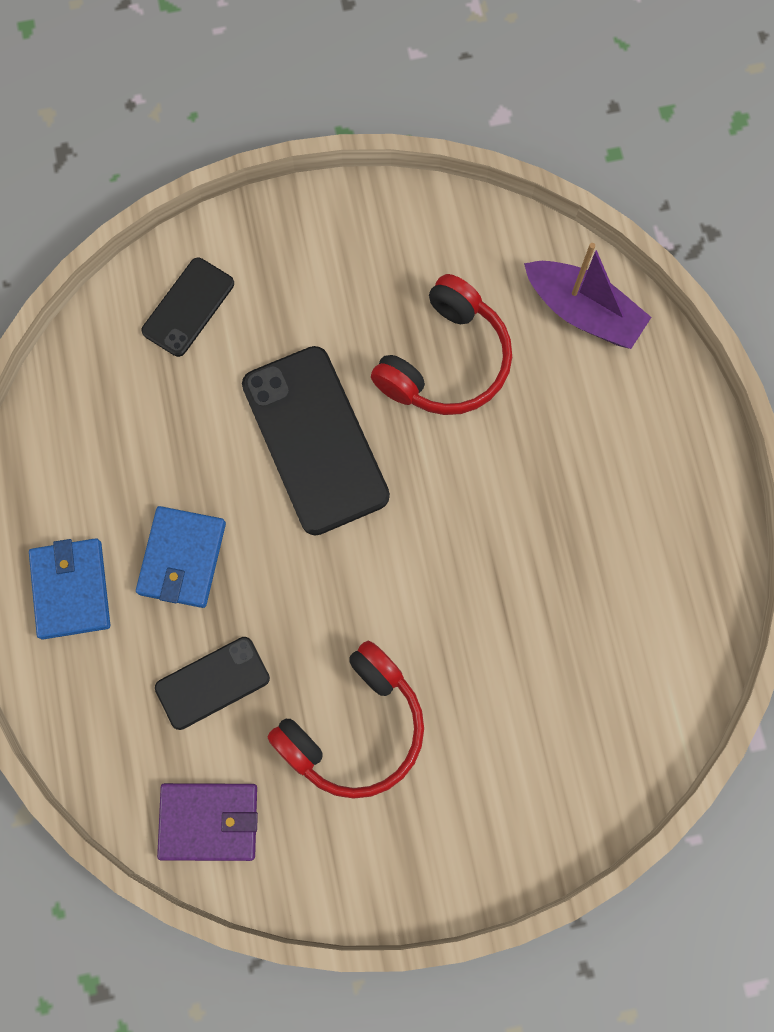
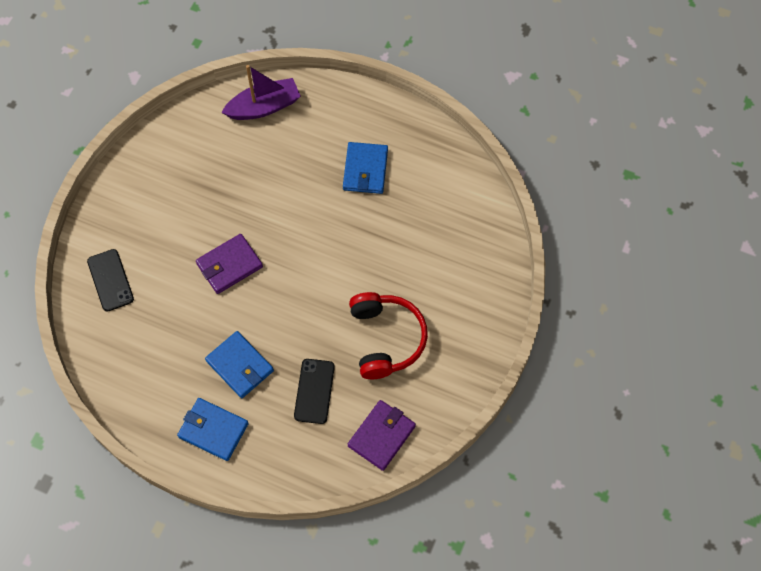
camera: 55 degrees left, 10 degrees down
(315, 440) = (229, 265): black phone -> purple wallet
(445, 361) = (238, 181): red headphones -> none
(591, 517) = (365, 170): none -> blue wallet

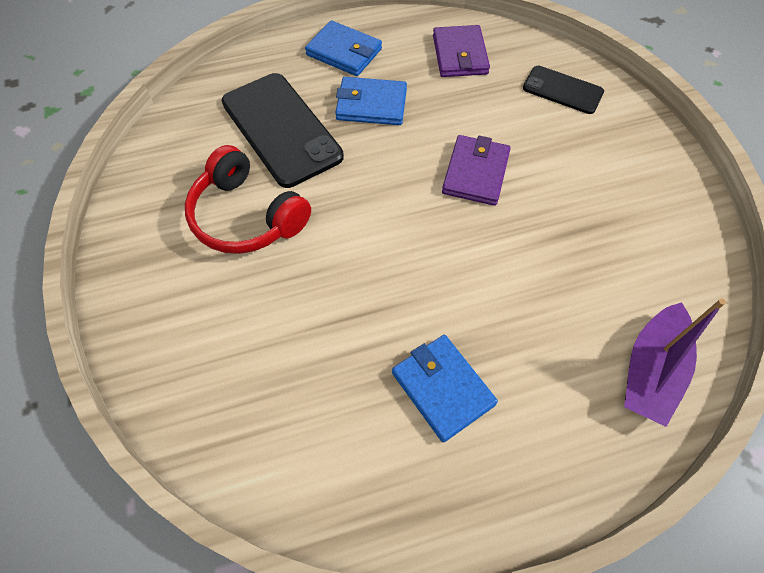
camera: 140 degrees right, 5 degrees down
(213, 430) = (344, 52): blue wallet -> blue wallet turned 45 degrees clockwise
(314, 391) = (281, 129): black phone -> black phone, size x1.79
(381, 436) = (183, 136): purple wallet -> purple wallet (460, 55)

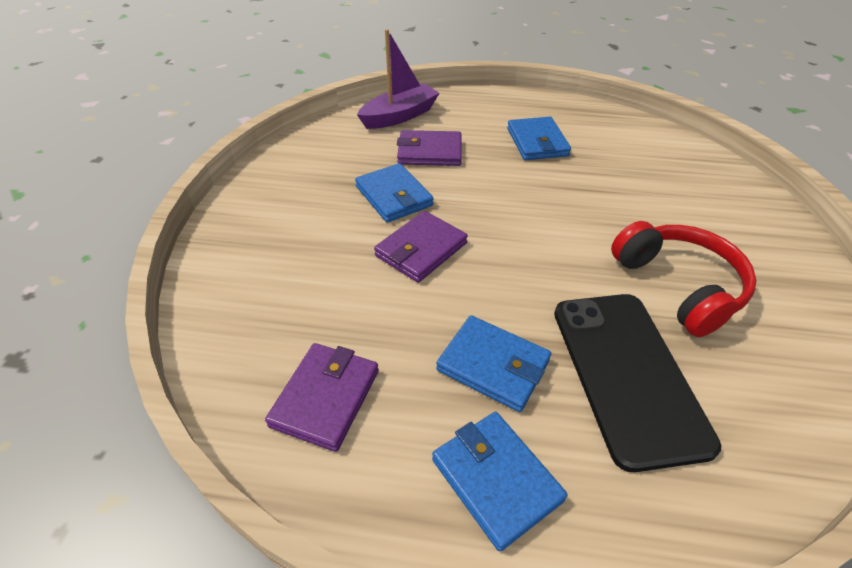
camera: 155 degrees left, 15 degrees down
(544, 223) = (394, 196): none -> blue wallet
(558, 309) = (429, 152): none -> purple wallet
(562, 90) = (252, 298): black phone -> none

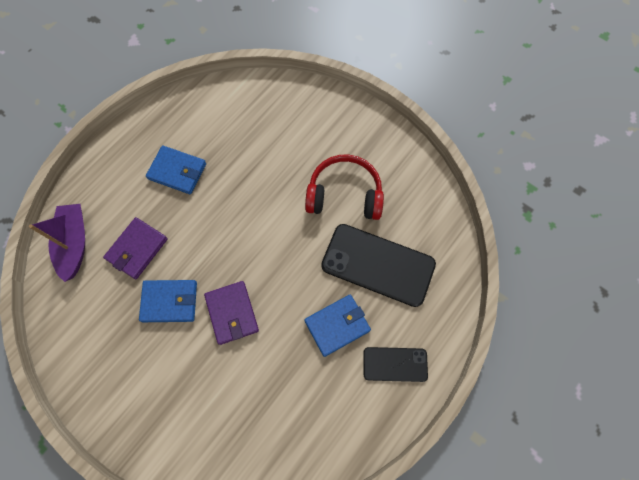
camera: 60 degrees left, 25 degrees up
(325, 398) = (308, 424): purple wallet -> none
(496, 480) = (395, 364): blue wallet -> black phone

